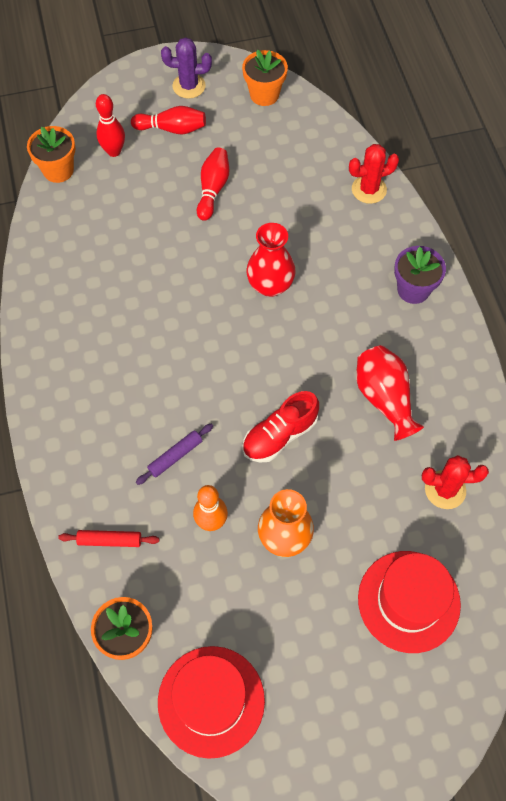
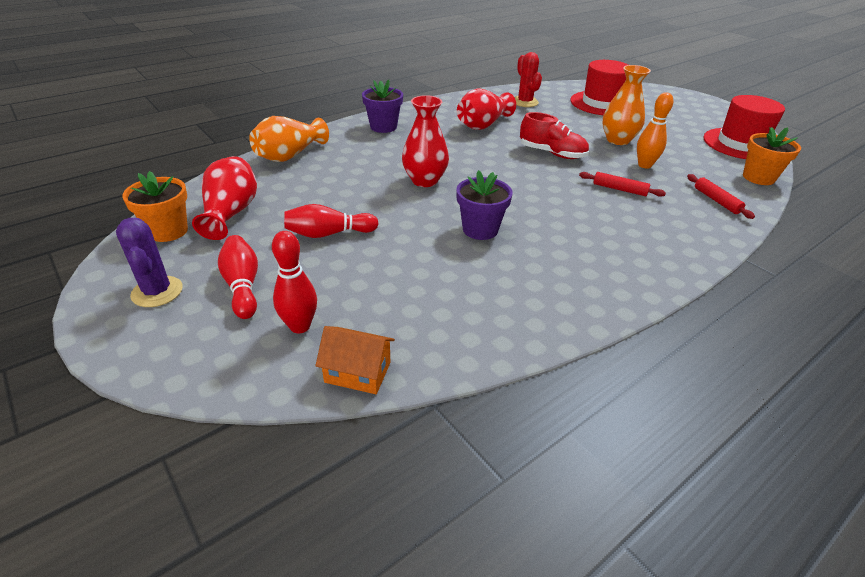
camera: 115 degrees left, 25 degrees down
(58, 170) = (357, 372): orange flower pot -> orange house
(167, 295) = (480, 229): none -> purple flower pot
(175, 456) = (619, 189): purple rolling pin -> red rolling pin
(274, 133) = (231, 213): none -> red vase
(369, 189) = (290, 155): red cactus -> orange vase

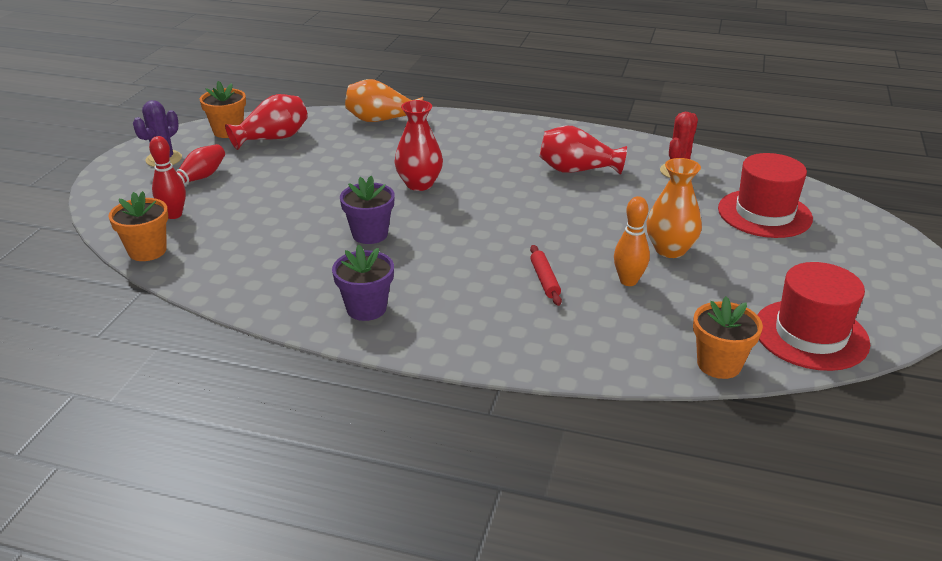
camera: 55 degrees right, 5 degrees down
(328, 234) = (288, 180): red bowling pin -> none
(357, 372) = (147, 251): orange house -> orange flower pot
(383, 127) = (492, 131): purple flower pot -> purple flower pot (366, 308)
(552, 153) = (570, 223): red shoe -> none
(716, 200) = (605, 344): red rolling pin -> none

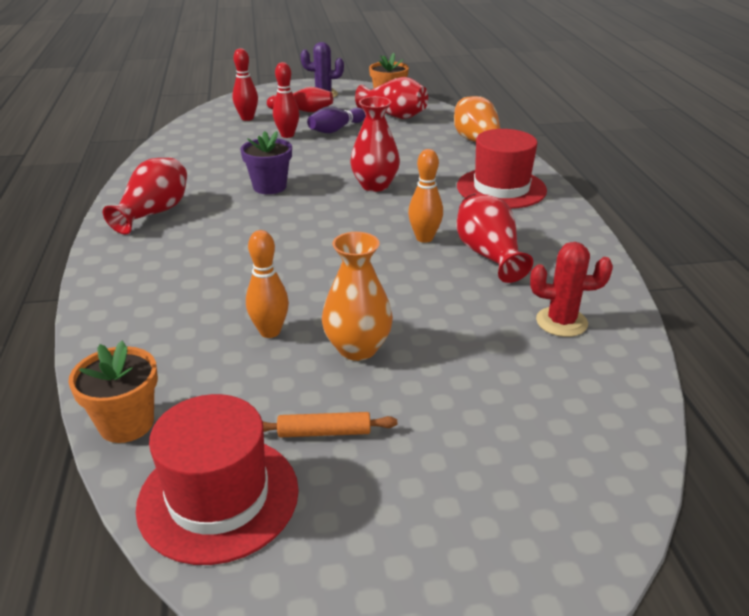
camera: 65 degrees right, 0 degrees up
(147, 251) = (193, 124): orange flower pot -> none
(253, 201) = (287, 135): none -> red bowling pin
(271, 174) = (336, 129): none -> purple bowling pin
(366, 308) = (154, 213): purple flower pot -> red vase
(532, 187) = (424, 238): none -> orange bowling pin
(545, 280) = (243, 282): red rolling pin -> none
(759, 282) = (324, 432): none -> orange rolling pin
(764, 214) = (516, 413): red hat -> red hat (501, 188)

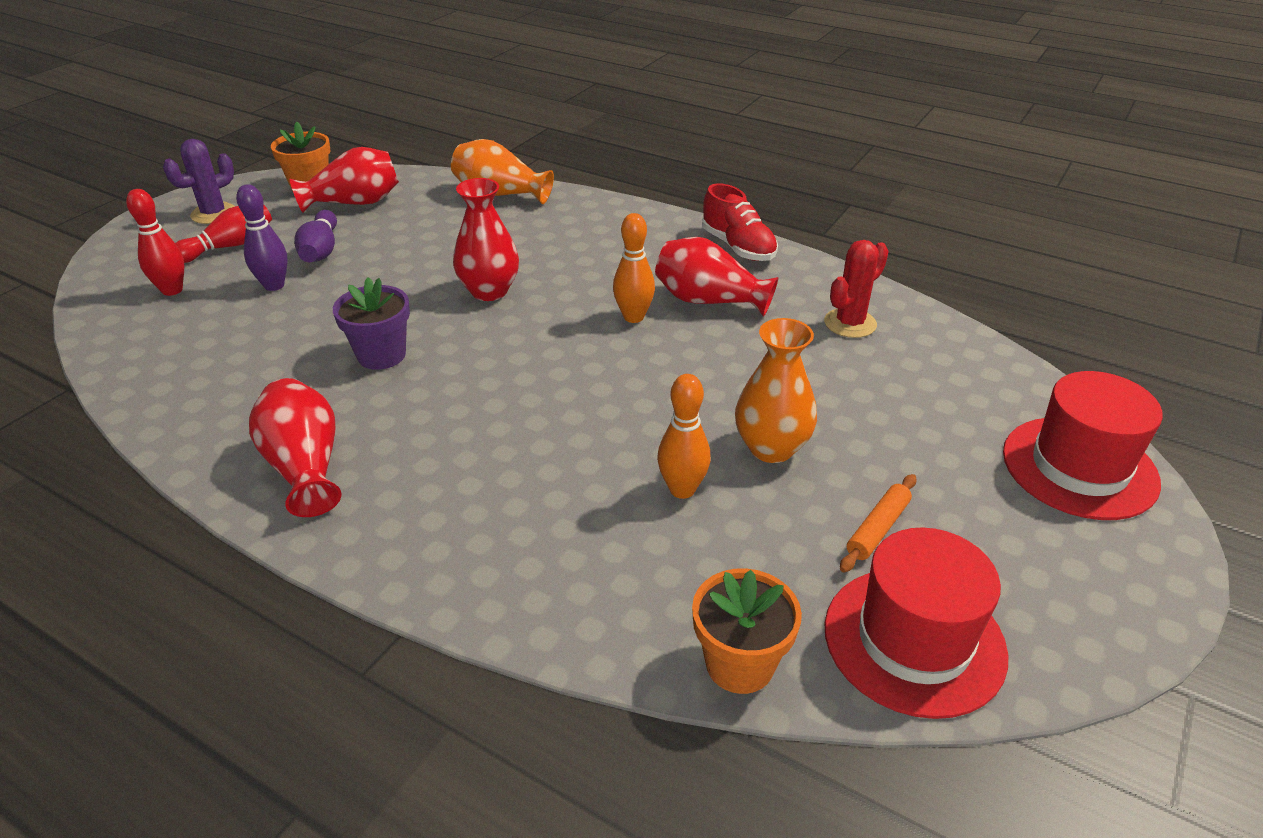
camera: 50 degrees left, 5 degrees up
(287, 135) = (274, 285): red bowling pin -> purple bowling pin
(501, 188) = (604, 232): red hat -> red hat (1079, 467)
(575, 238) = (738, 247): none -> red shoe

